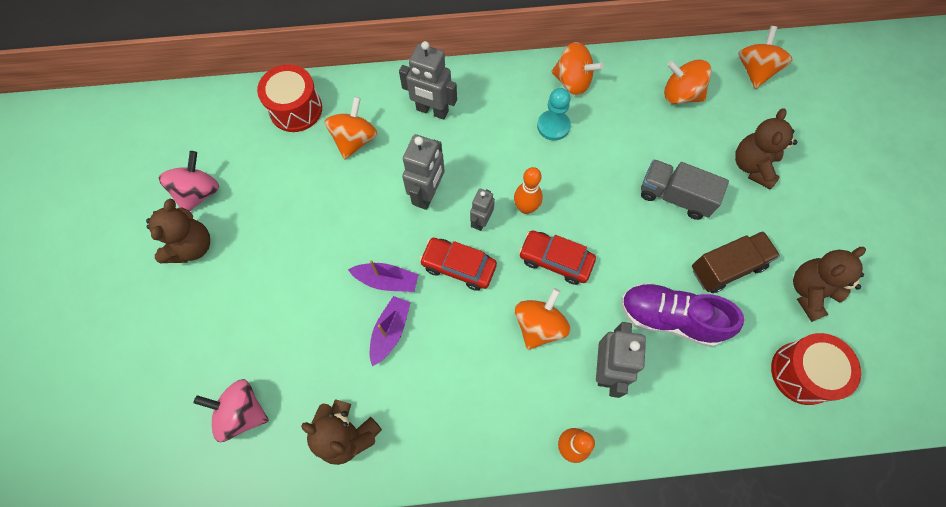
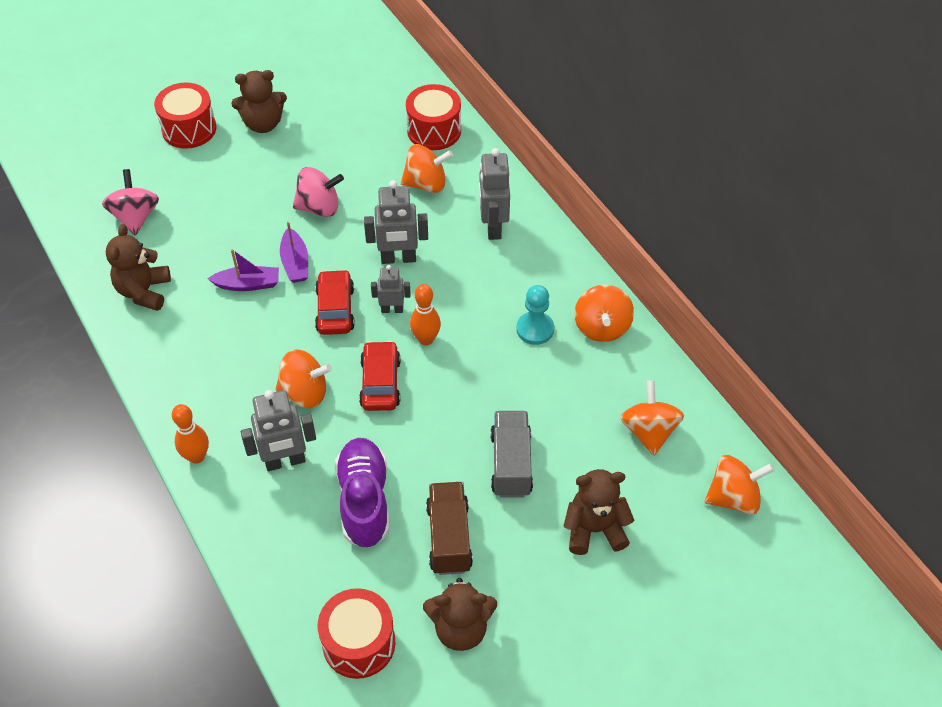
camera: 65 degrees right, 15 degrees down
(151, 319) = (189, 129): none -> red drum
(199, 193) = (314, 106): pink spinning top -> pink spinning top (319, 207)
(727, 268) = (449, 537): brown truck -> brown truck turned 135 degrees counterclockwise
(810, 292) = (460, 628): brown teddy bear -> brown teddy bear turned 150 degrees clockwise

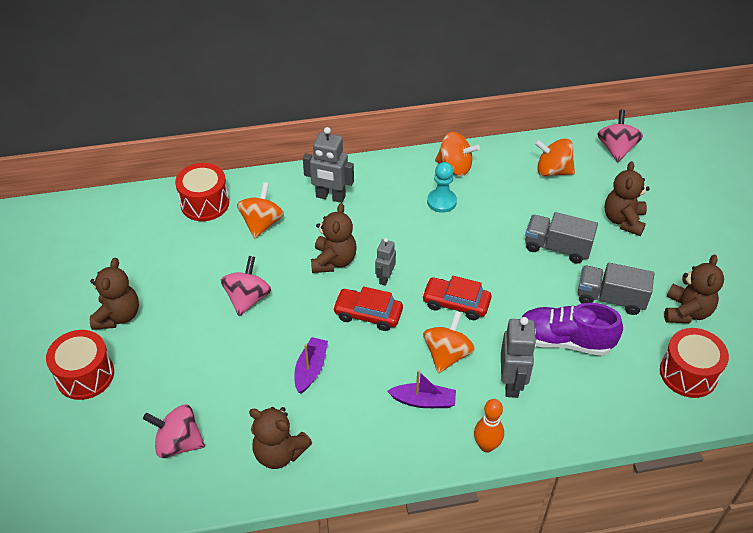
camera: 70 degrees left, 5 degrees down
(295, 263) = (303, 330): purple boat -> purple boat (423, 401)
(398, 259) = (333, 261): grey robot -> brown teddy bear
(426, 339) = (424, 265): orange bowling pin -> none
(449, 537) = (610, 298): brown truck -> grey truck
(733, 497) = (616, 149): orange spinning top -> pink spinning top

